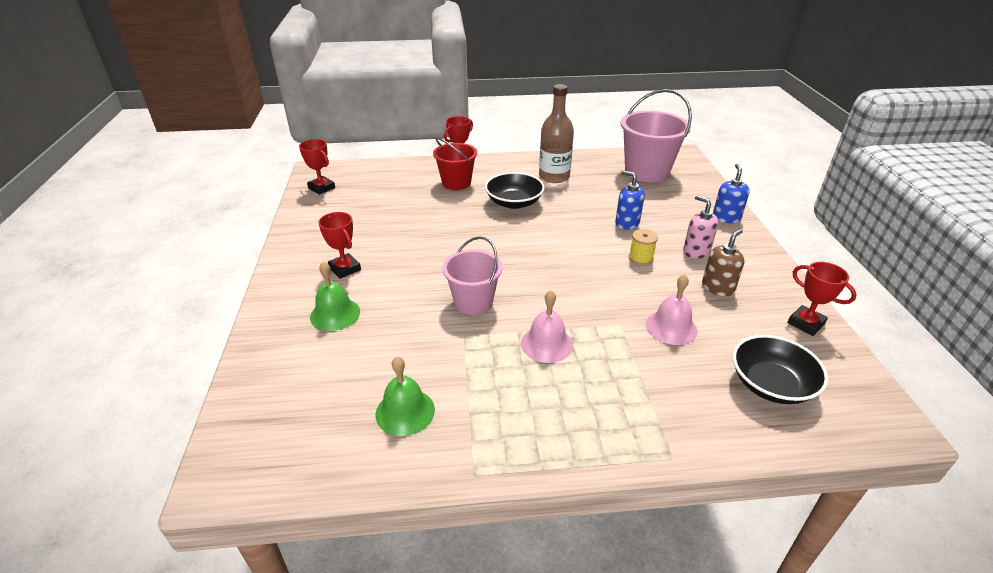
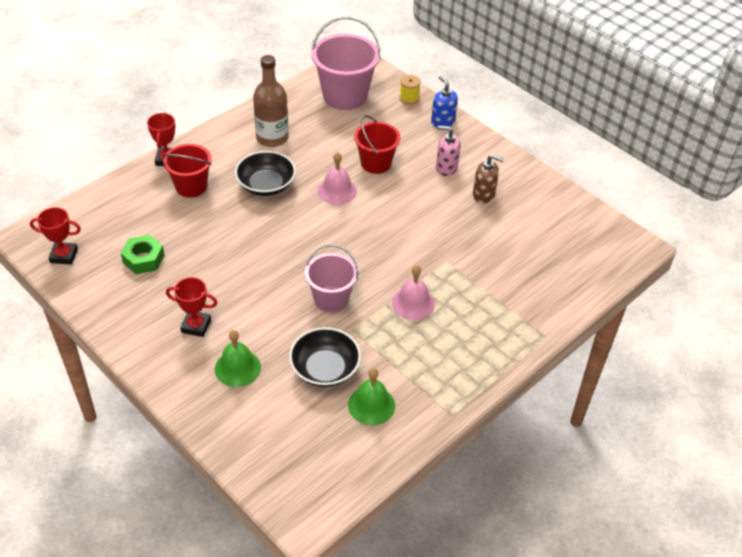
camera: 40 degrees left, 10 degrees up
(367, 211) = (143, 259): none -> green nut
(627, 223) = (376, 163): blue soap dispenser -> red bucket
(640, 258) = (413, 194): yellow spool -> yellow spool (409, 98)
(671, 327) = (479, 245): pink bell -> pink bell (337, 191)
(717, 288) = (483, 195): brown soap dispenser -> brown soap dispenser turned 105 degrees clockwise
(771, 384) = (564, 256): black bowl -> black bowl (325, 368)
(805, 323) = (554, 197): red trophy -> none

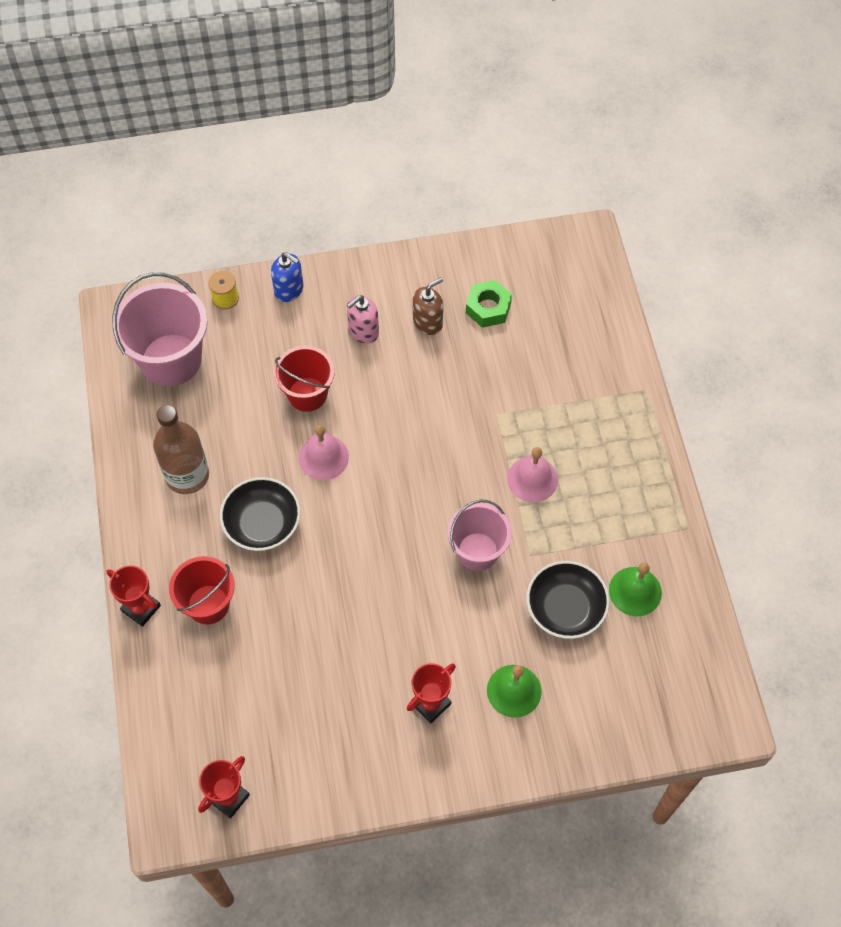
camera: 55 degrees left, 15 degrees up
(143, 259) = (293, 712): green nut -> green nut (488, 308)
(442, 122) = (289, 290): blue soap dispenser -> blue soap dispenser turned 150 degrees counterclockwise

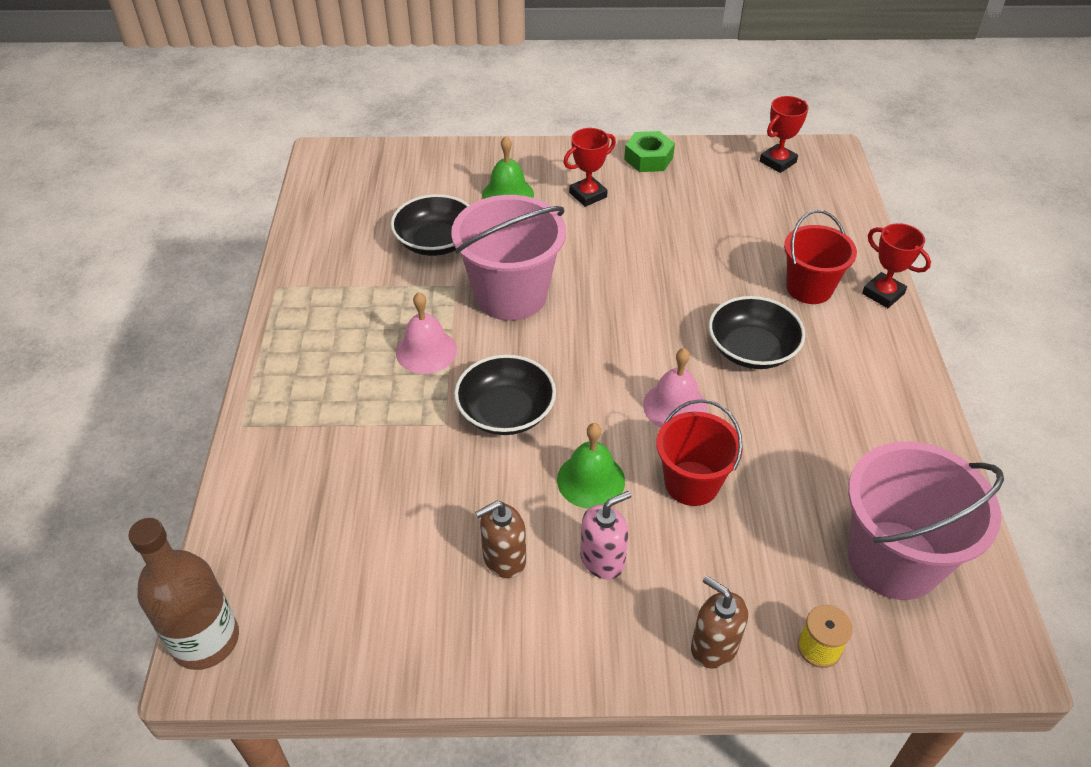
camera: 170 degrees left, 15 degrees down
(187, 475) = (848, 409): brown bottle -> brown bottle (205, 640)
(289, 290) = (714, 646): blue soap dispenser -> brown soap dispenser
(453, 432) = (506, 412): none -> black bowl
(477, 551) = (511, 295): pink bucket -> pink bucket, size x1.56
(488, 308) = (408, 566): green nut -> green nut (648, 158)
(635, 591) = (360, 245): green bell -> green bell (591, 480)

